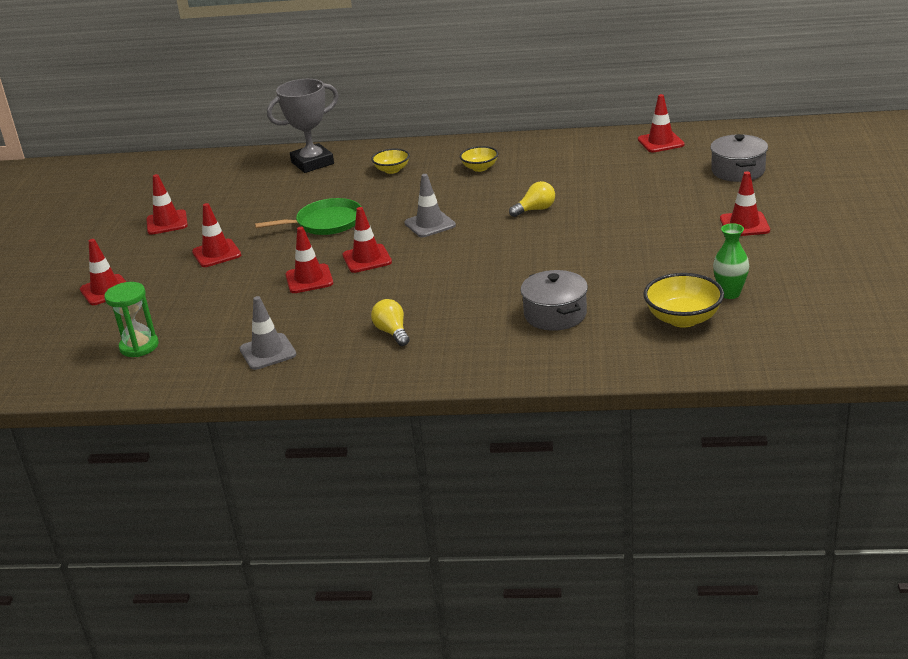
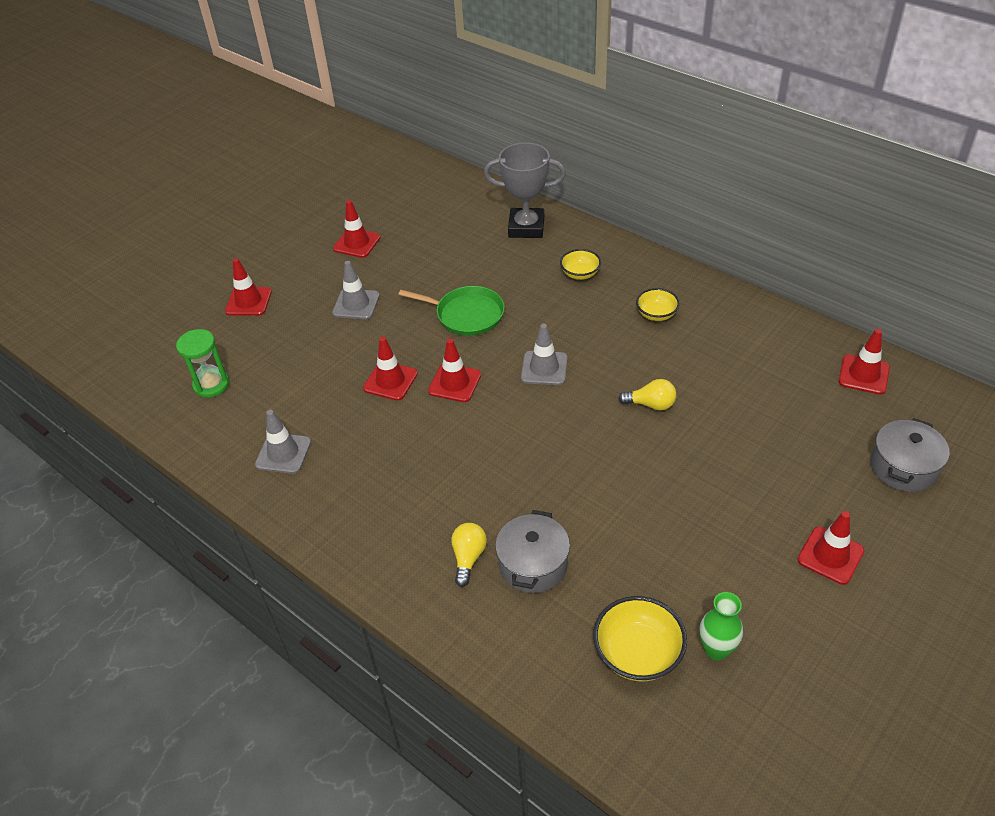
camera: 35 degrees right, 15 degrees up
(216, 253) = (356, 304): red traffic cone -> grey traffic cone
(392, 332) = (388, 494): yellow light bulb -> yellow light bulb (468, 558)

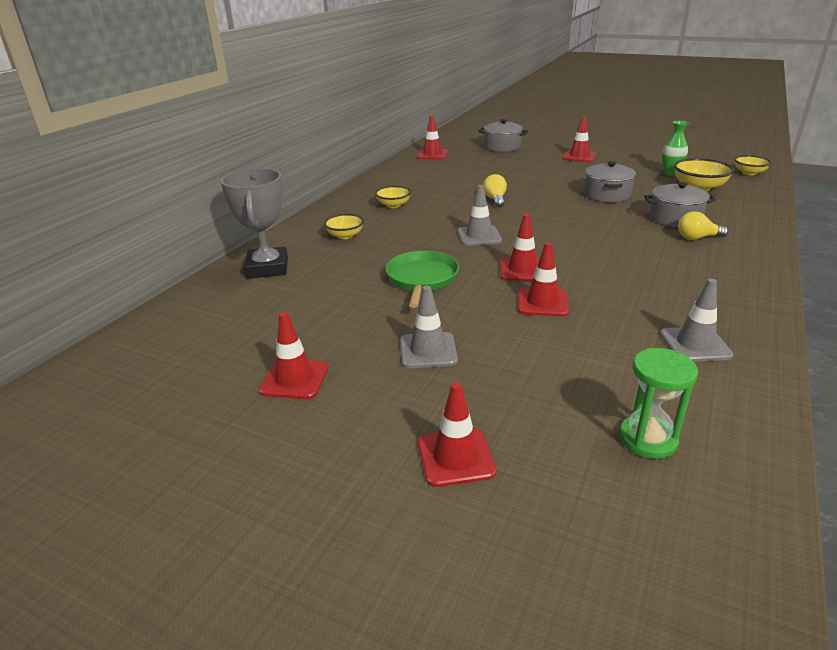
camera: 105 degrees left, 15 degrees down
(638, 525) = (607, 194): none -> grey pot
(693, 777) = (749, 173): none -> yellow bowl

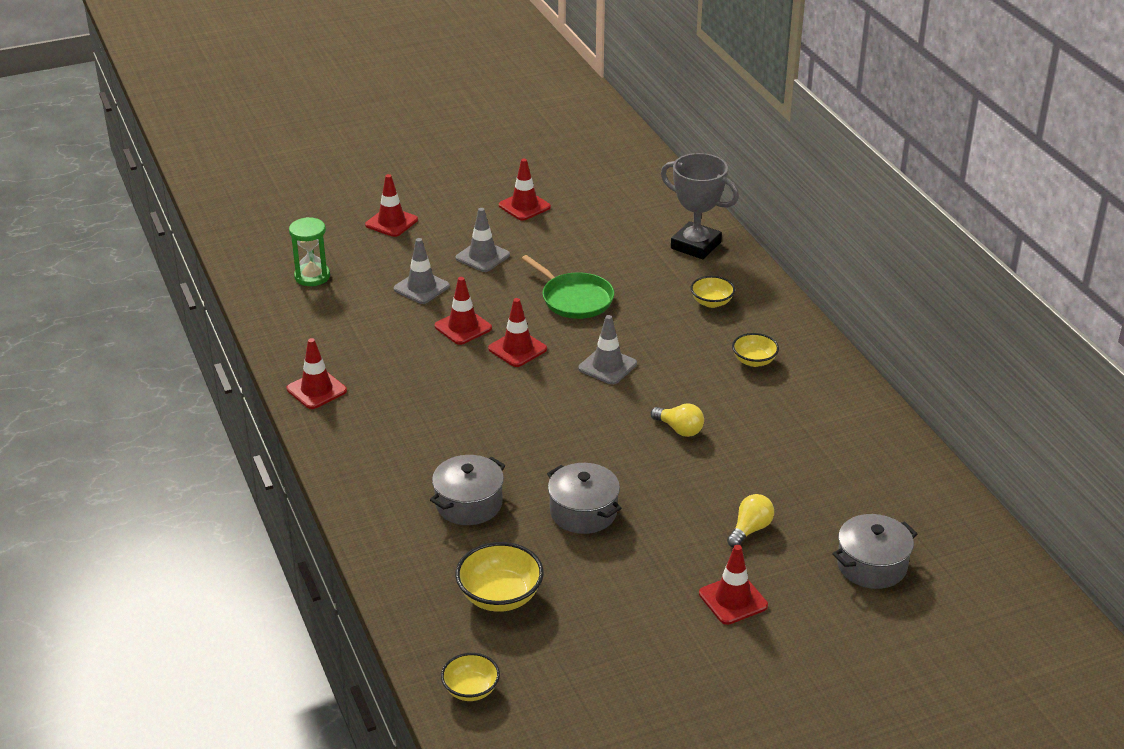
camera: 130 degrees right, 5 degrees up
(432, 155) = (911, 482): red traffic cone -> red traffic cone (316, 390)
(670, 173) = (567, 620): green vase -> none
(695, 344) = (331, 348): grey traffic cone -> grey traffic cone (421, 287)
(697, 238) = (420, 478): yellow light bulb -> yellow light bulb (750, 529)

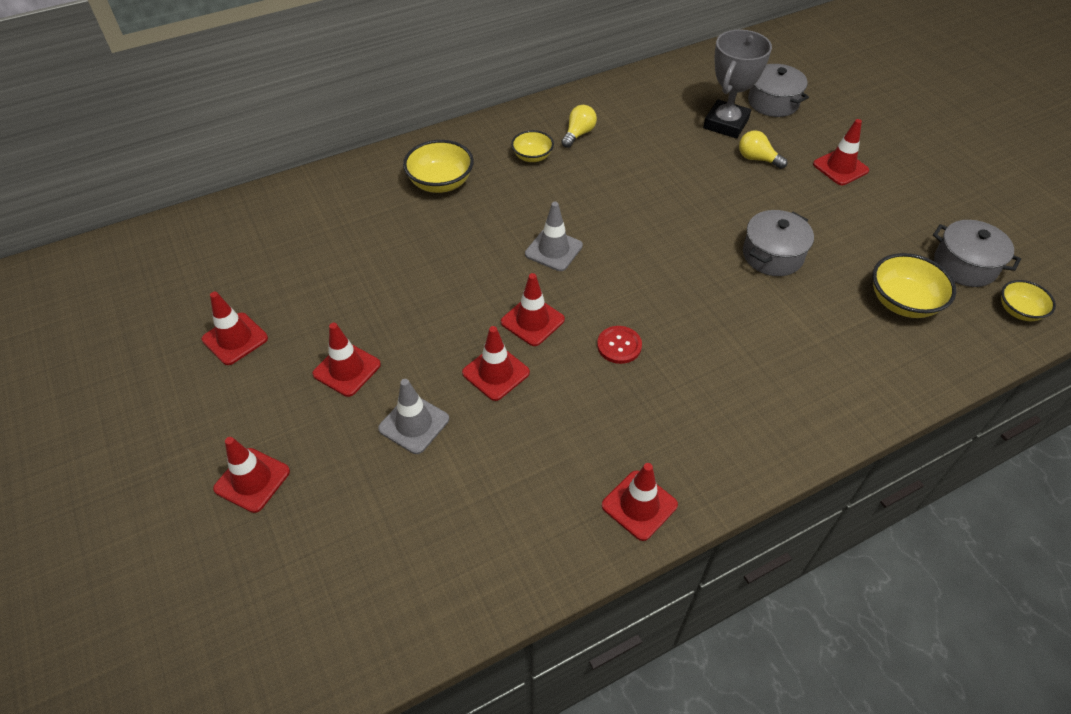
camera: 95 degrees left, 15 degrees up
(312, 276) = (385, 559): green hourglass -> none
(469, 504) = (791, 336): grey pot -> grey pot (964, 265)
(479, 395) = (619, 346): none -> red button
(482, 256) = (347, 369): grey traffic cone -> red traffic cone
(574, 299) = (436, 281): green pan -> none
(679, 429) = (640, 199): yellow light bulb -> yellow light bulb (578, 134)
(695, 245) = (338, 195): grey trophy -> grey trophy (726, 124)
(711, 302) = (440, 183): yellow bowl -> yellow bowl, size x1.58

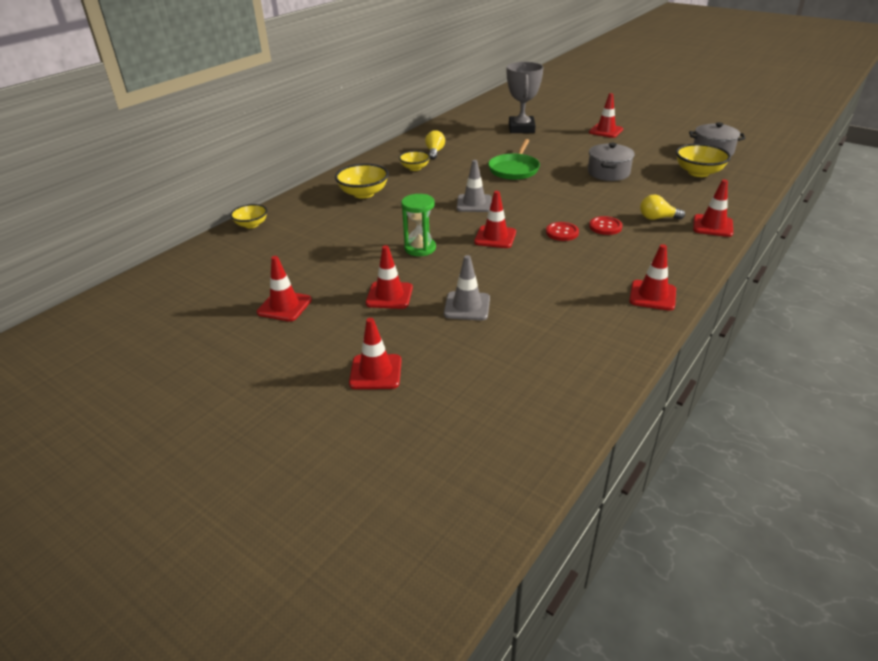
camera: 25 degrees left, 15 degrees down
(434, 305) = (420, 248): none -> green hourglass
(496, 373) = (497, 266): red traffic cone -> red traffic cone (712, 226)
(653, 203) = (514, 169): none -> green pan
(682, 357) = (605, 227): none -> red button
(757, 159) = (555, 138): yellow light bulb -> yellow light bulb (657, 218)
(773, 102) = (539, 115): grey pot -> none
(1019, 311) = (758, 161): yellow bowl -> yellow bowl (251, 225)

